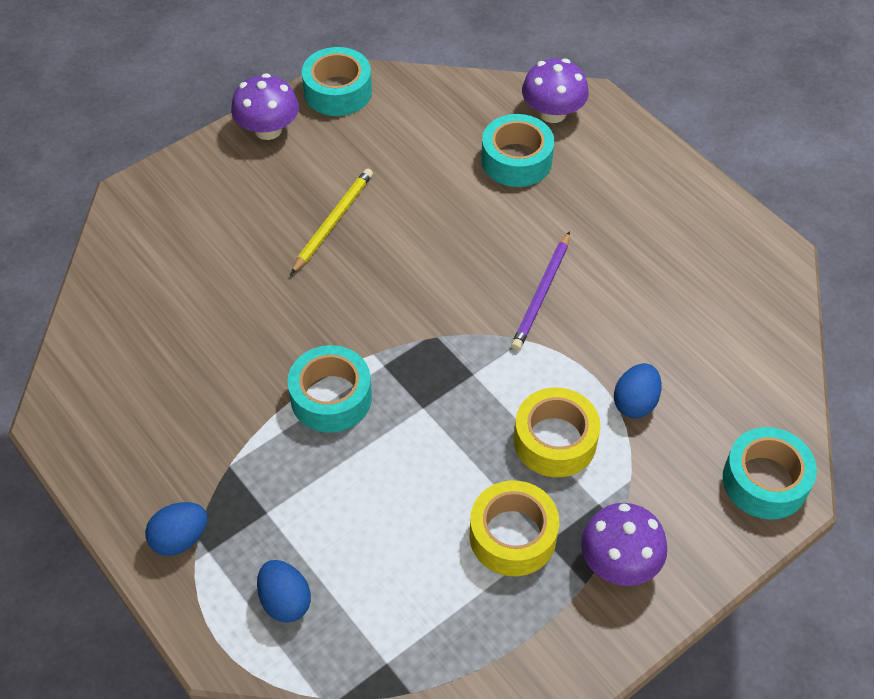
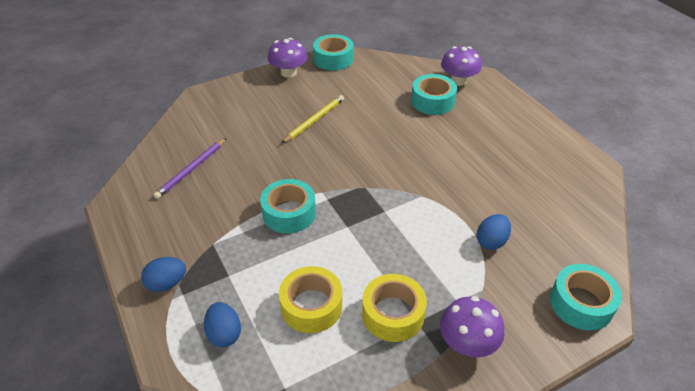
camera: 10 degrees right, 10 degrees down
(541, 294) = (437, 171): purple pencil -> purple pencil (191, 170)
(555, 440) = (432, 257): yellow tape -> yellow tape (311, 306)

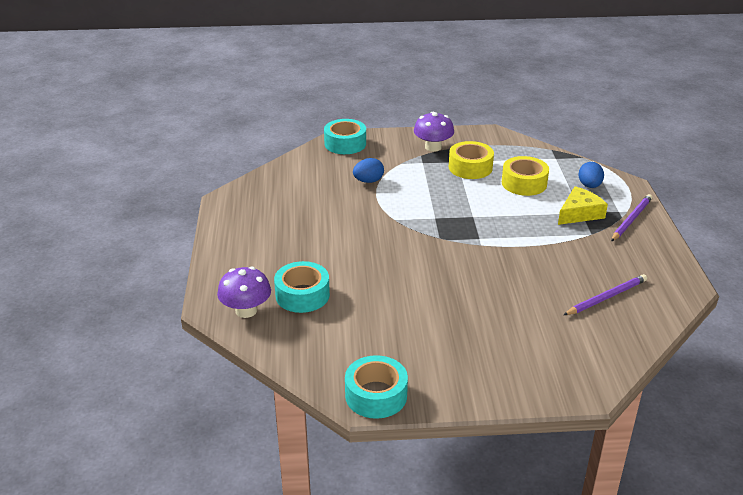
camera: 155 degrees left, 10 degrees down
(167, 283) = (631, 219): blue egg -> purple pencil
(230, 272) = (579, 213): none -> yellow cheese
(288, 72) = (452, 391): purple mushroom -> none
(289, 213) = (518, 237): turquoise tape -> none
(314, 120) = (452, 312): yellow pencil -> none

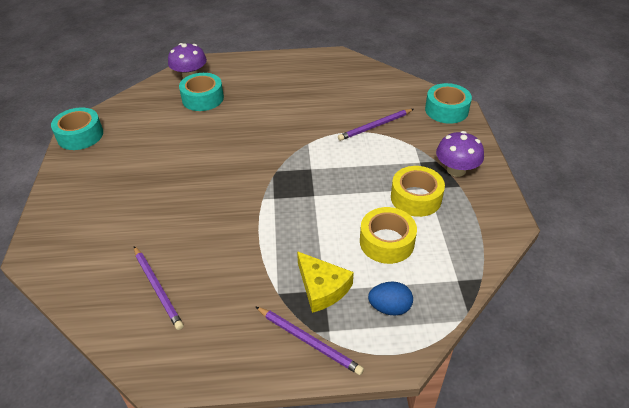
camera: 90 degrees right, 10 degrees up
(368, 181) = (375, 126): blue egg -> purple pencil

